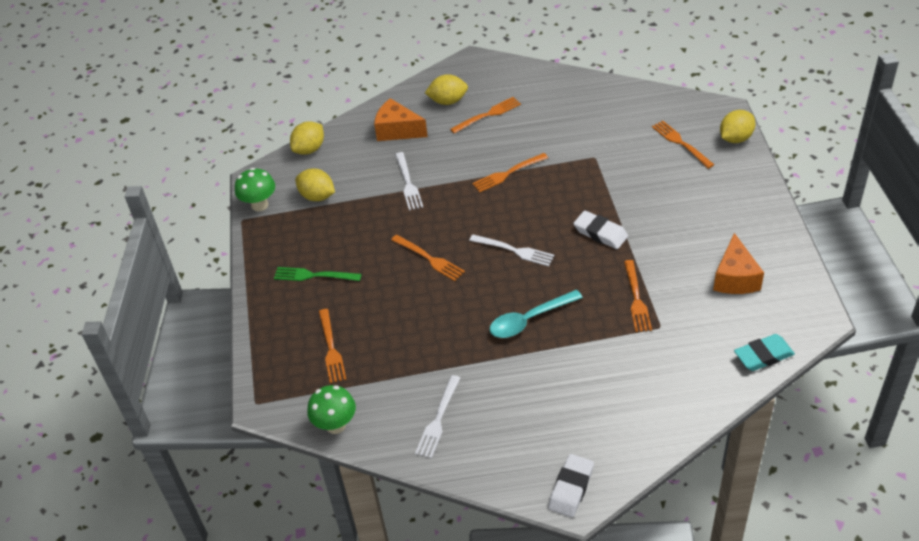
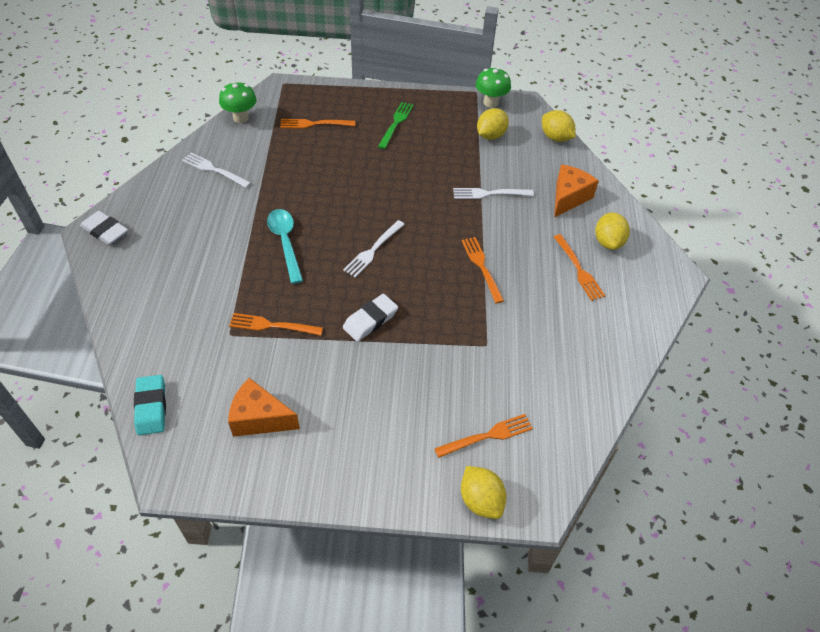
camera: 95 degrees right, 5 degrees up
(429, 258) = (387, 192): orange fork -> none

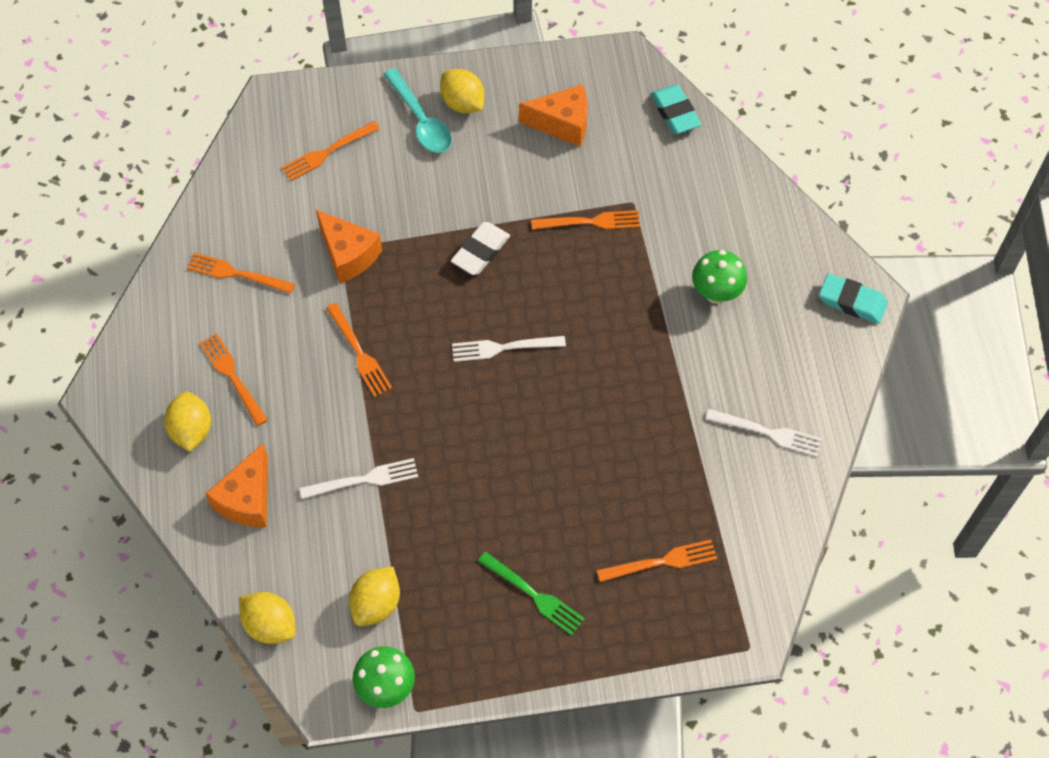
camera: 170 degrees right, 10 degrees up
(105, 231) = (852, 301): white eraser -> turquoise eraser
(241, 118) = (780, 547): green mushroom -> green mushroom (716, 293)
(285, 243) = (619, 334): turquoise spoon -> turquoise spoon (421, 120)
(373, 250) = (503, 348): white fork -> white fork turned 120 degrees counterclockwise
(396, 123) = (533, 595): green fork -> green fork turned 60 degrees counterclockwise
(480, 339) = (348, 254): none -> orange cheese
(481, 500) = (327, 94): yellow lemon -> yellow lemon (463, 103)
(575, 342) = (237, 274): none -> orange fork

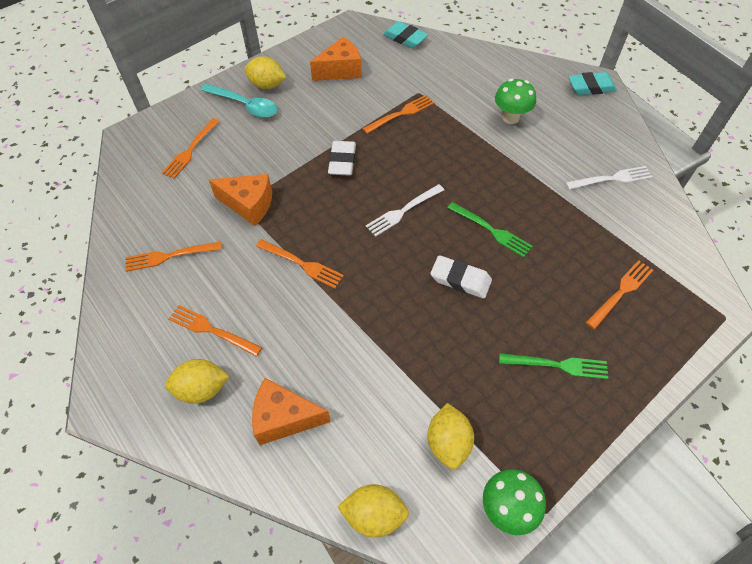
camera: 30 degrees left, 5 degrees down
(191, 430) = (202, 389): yellow lemon -> yellow lemon turned 60 degrees counterclockwise
(247, 499) = (284, 418): orange cheese -> orange cheese turned 105 degrees clockwise
(364, 479) = (369, 351): white fork -> none
(506, 456) = (460, 279): none -> white eraser
(581, 420) = (491, 230): none -> green fork

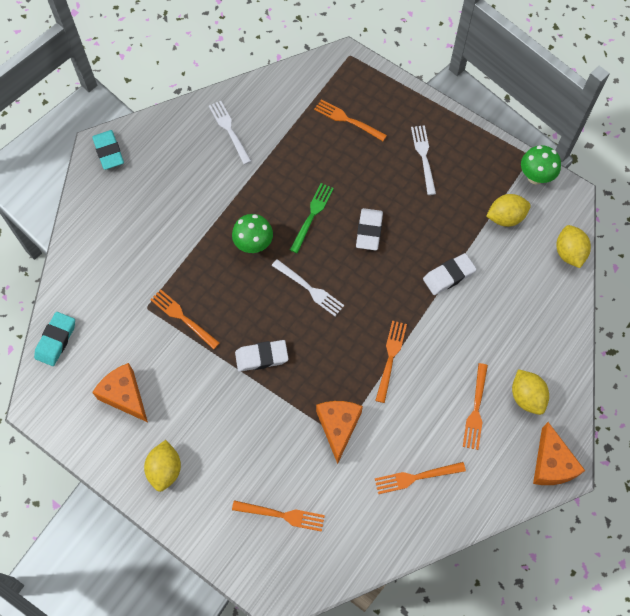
camera: 105 degrees left, 10 degrees up
(170, 256) = (416, 477): orange fork -> orange fork turned 105 degrees clockwise
(245, 105) = (202, 482): turquoise spoon -> none
(284, 418) = (527, 328): orange cheese -> orange cheese (551, 464)
(381, 348) = (449, 276): none -> white eraser
(510, 118) = (168, 217): green mushroom -> green mushroom (253, 244)
(557, 365) = (423, 157): green fork -> white fork

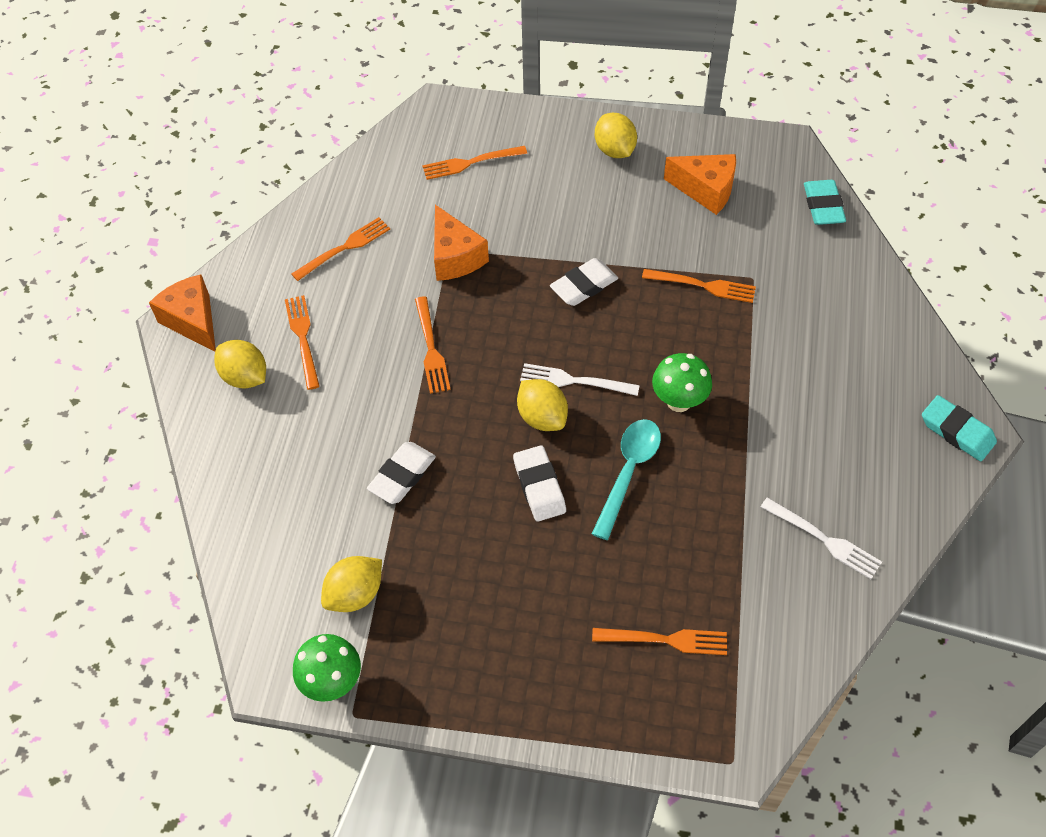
camera: 155 degrees right, 10 degrees down
(312, 215) = (628, 472): green fork -> turquoise spoon
(423, 157) = (518, 633): white fork -> none
(569, 253) = (243, 583): yellow lemon -> yellow lemon (542, 417)

